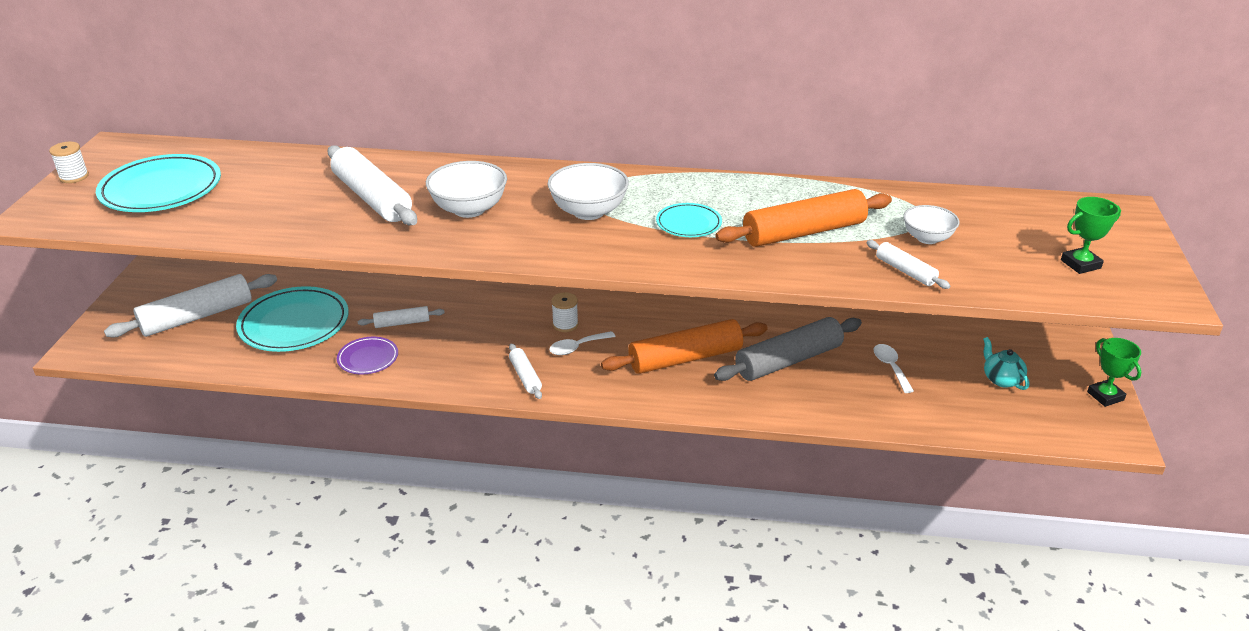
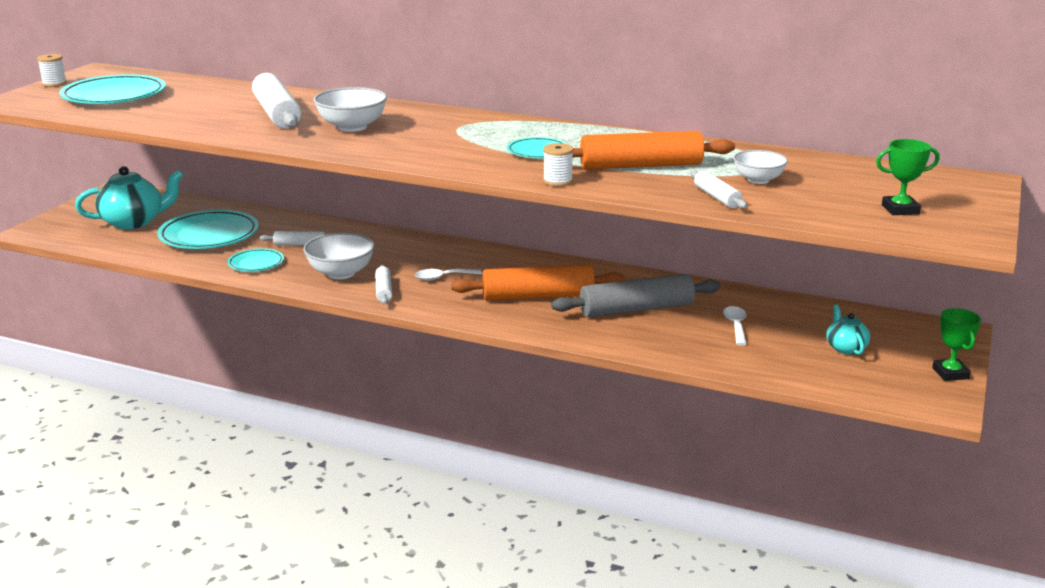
camera: 15 degrees right, 10 degrees down
(197, 317) = (134, 222): white rolling pin -> turquoise teapot
(368, 358) = (256, 263): purple plate -> turquoise plate
(565, 324) = (442, 261): white spool -> white spool (557, 181)
(588, 211) = (454, 137): white bowl -> white bowl (341, 273)

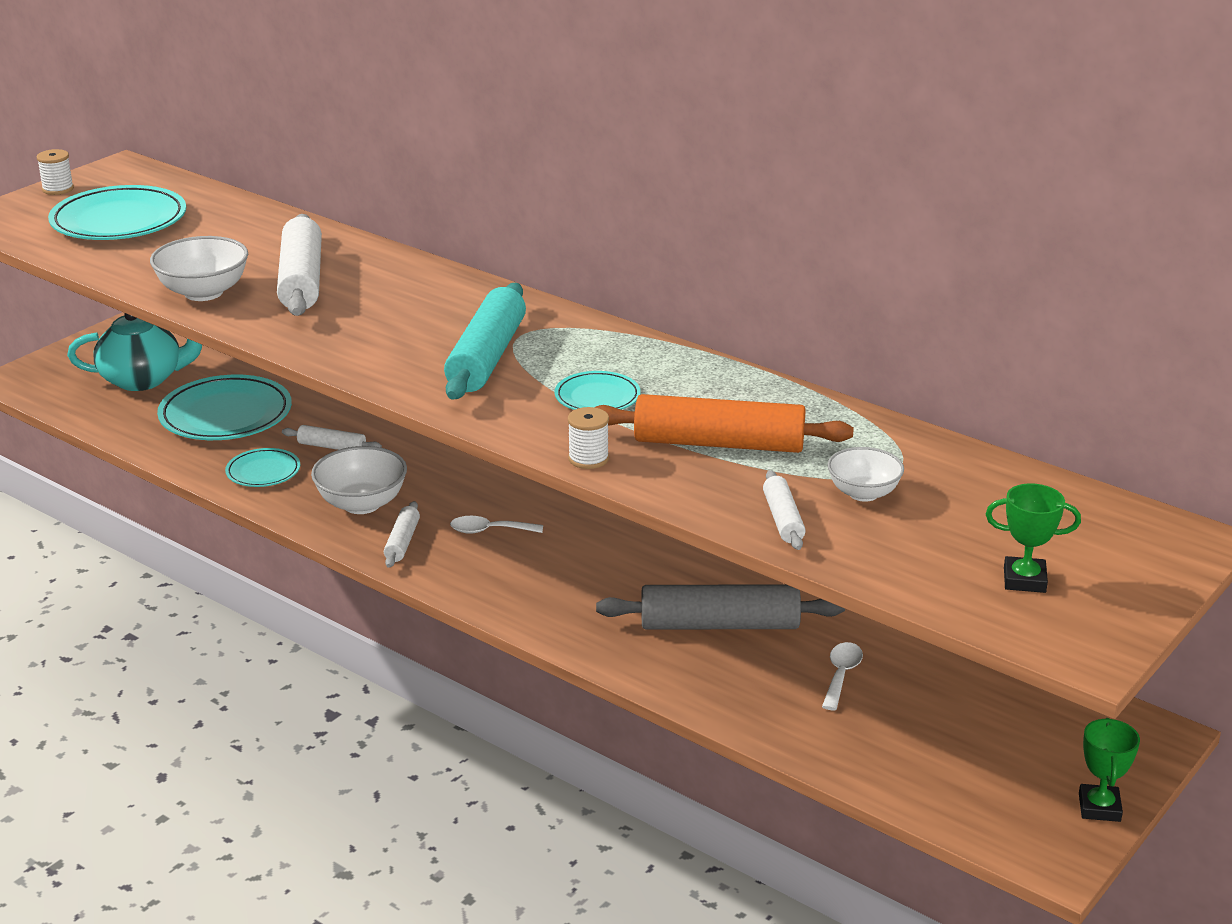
camera: 15 degrees right, 5 degrees up
(352, 127) = (383, 318): white bowl -> white bowl (203, 292)
(443, 139) = (486, 357): none -> turquoise rolling pin
(538, 296) = (599, 582): orange rolling pin -> none
(845, 348) = (974, 738): turquoise teapot -> none

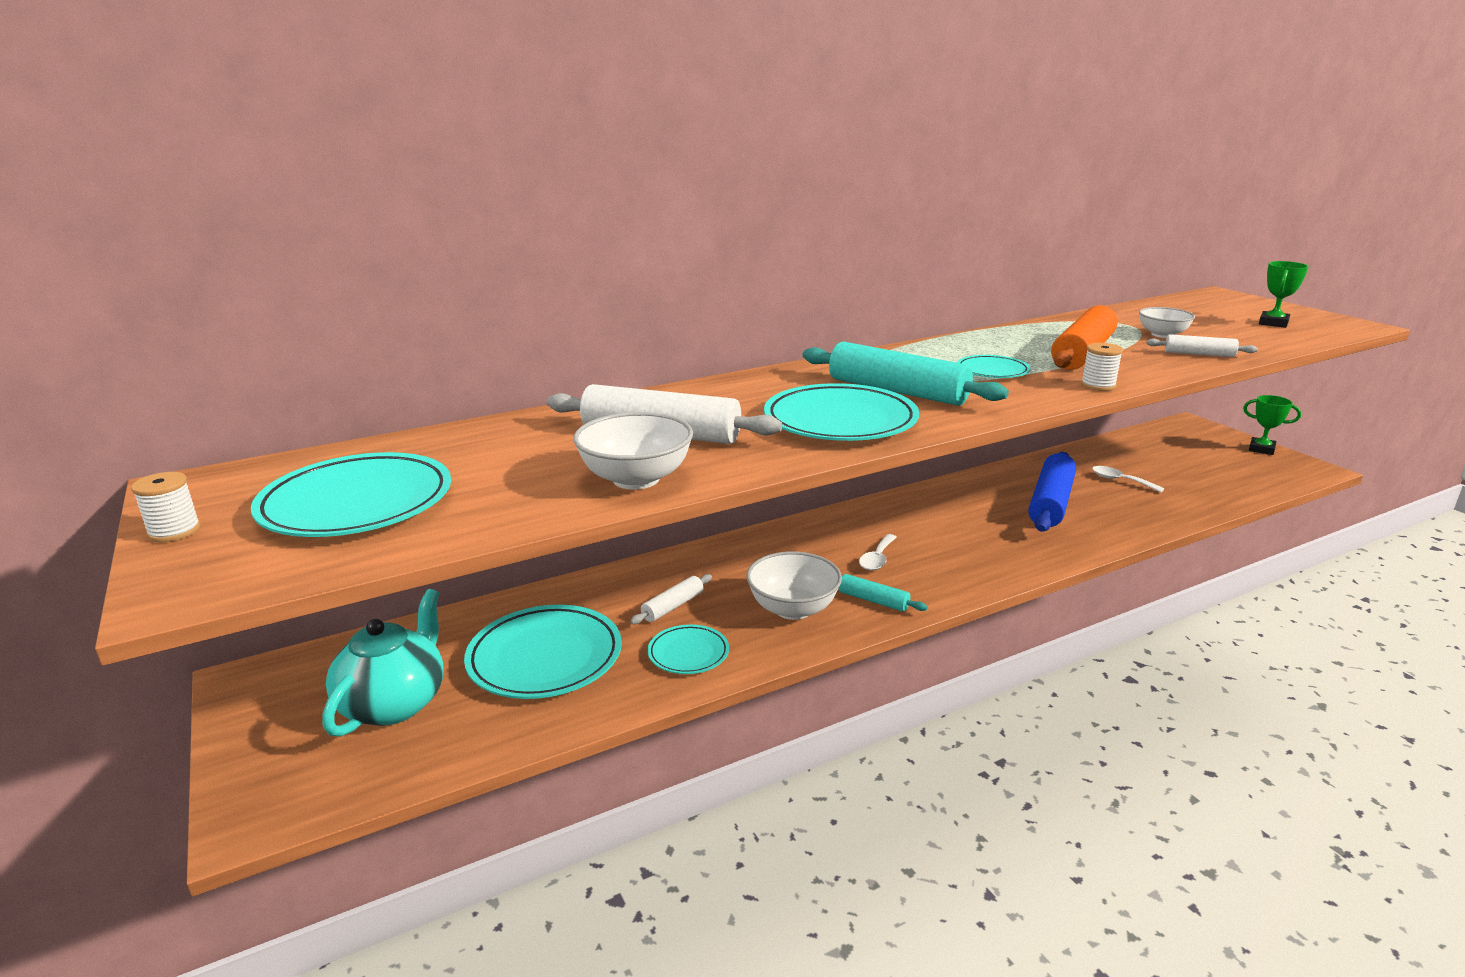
camera: 65 degrees left, 5 degrees down
(381, 344) = (840, 421): none -> turquoise plate
(402, 542) = (873, 600): white rolling pin -> turquoise rolling pin
(719, 625) = (1050, 503): grey rolling pin -> blue rolling pin

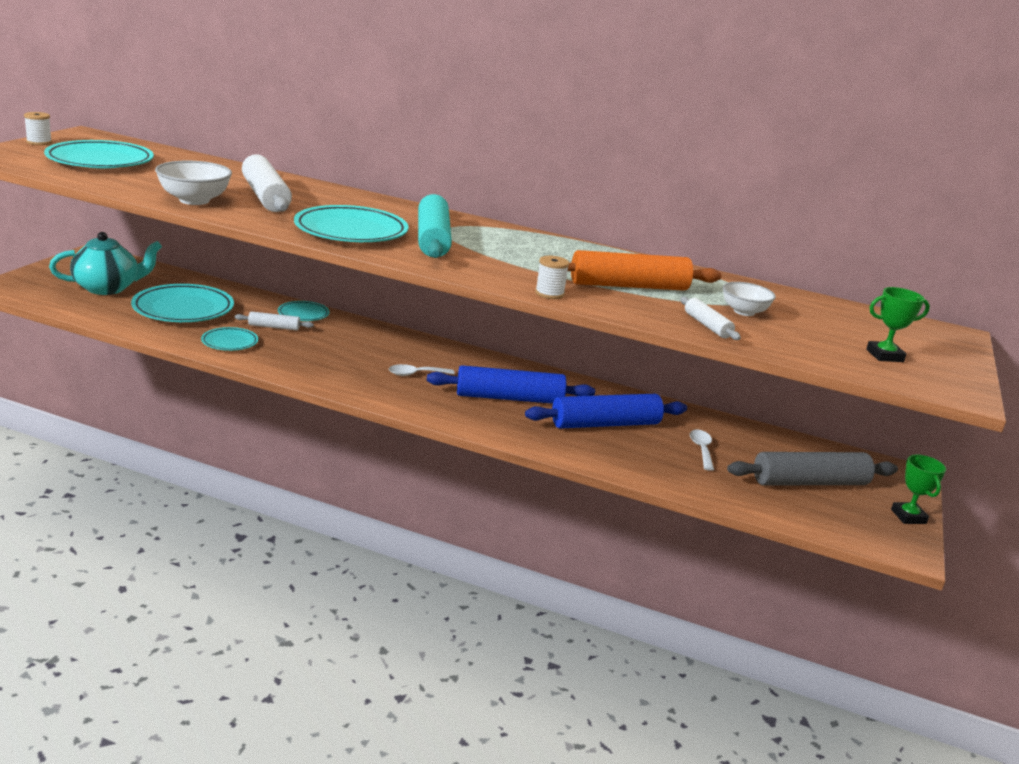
camera: 45 degrees right, 0 degrees up
(793, 609) = (314, 360): white bowl -> none
(873, 600) = (357, 382): turquoise rolling pin -> none
(968, 528) = (509, 398): none -> blue rolling pin
(992, 371) = (527, 261): turquoise plate -> turquoise plate (303, 314)
(1195, 461) = (809, 482): none -> grey rolling pin

